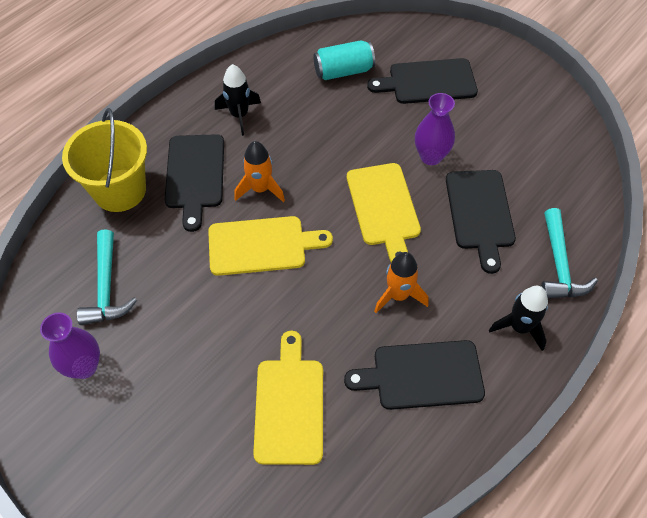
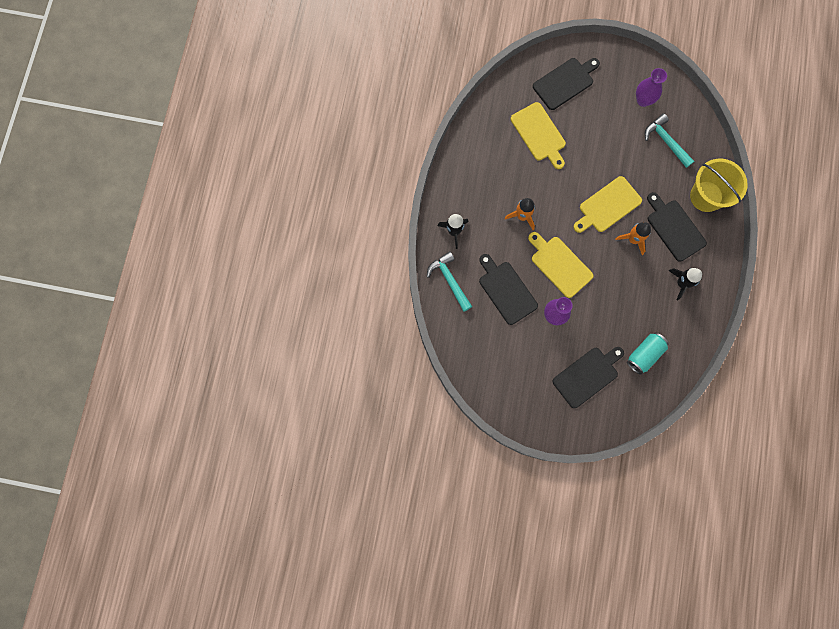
camera: 150 degrees right, 20 degrees up
(422, 375) = (488, 181): black cutting board -> black cutting board (565, 82)

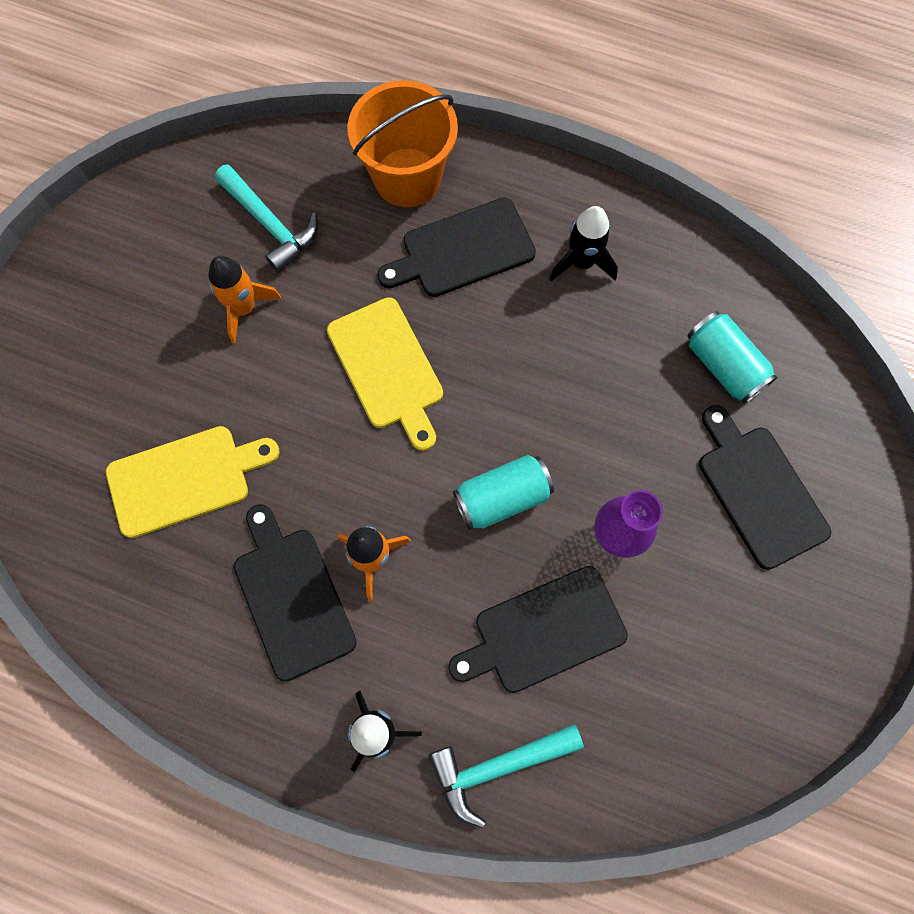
camera: 80 degrees left, 5 degrees down
(559, 264) = (502, 498): yellow cutting board -> turquoise can
(565, 82) = (78, 397): black cutting board -> black cutting board (292, 596)
(633, 239) = (472, 334): orange rocket -> orange rocket (244, 308)
(643, 100) = (168, 248): purple vase -> none
(665, 141) = (271, 225): turquoise hammer -> turquoise hammer turned 105 degrees counterclockwise
(706, 196) = (407, 177): yellow bucket -> orange bucket

